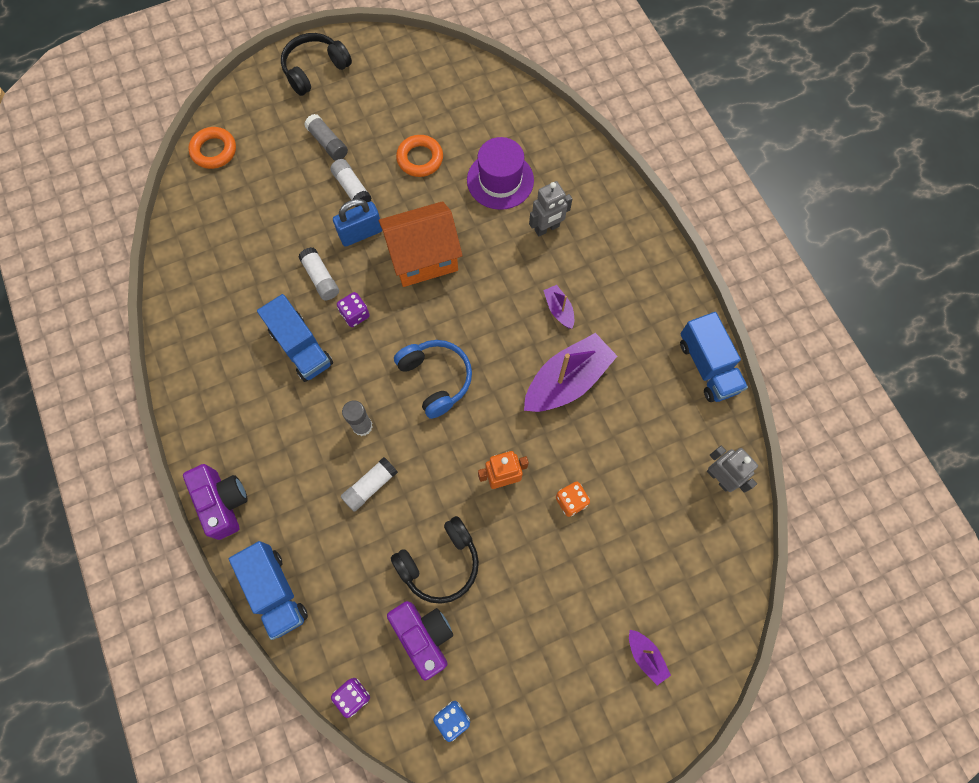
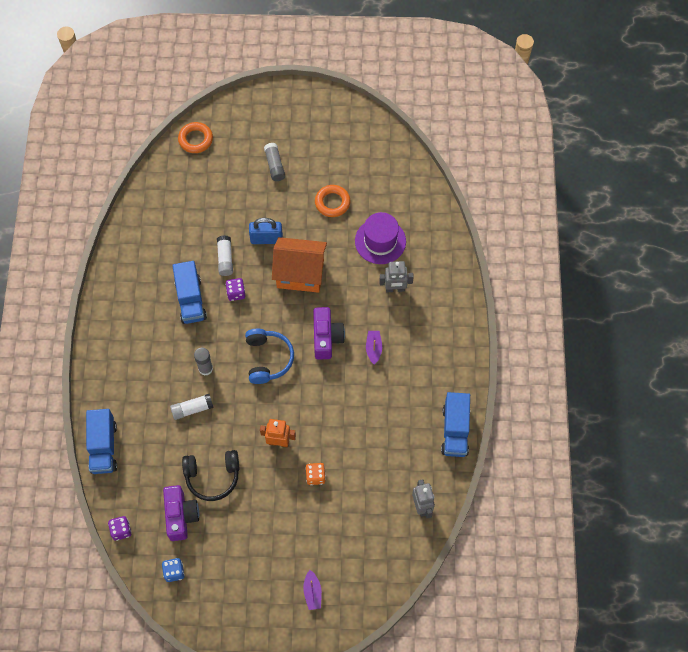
camera: 25 degrees right, 5 degrees down
(223, 502) = (96, 378): purple camera -> purple camera (326, 338)
(315, 70) = (291, 108): black headphones -> none
(352, 188) = (276, 205): white glue stick -> none
(567, 381) = (354, 398): purple boat -> none

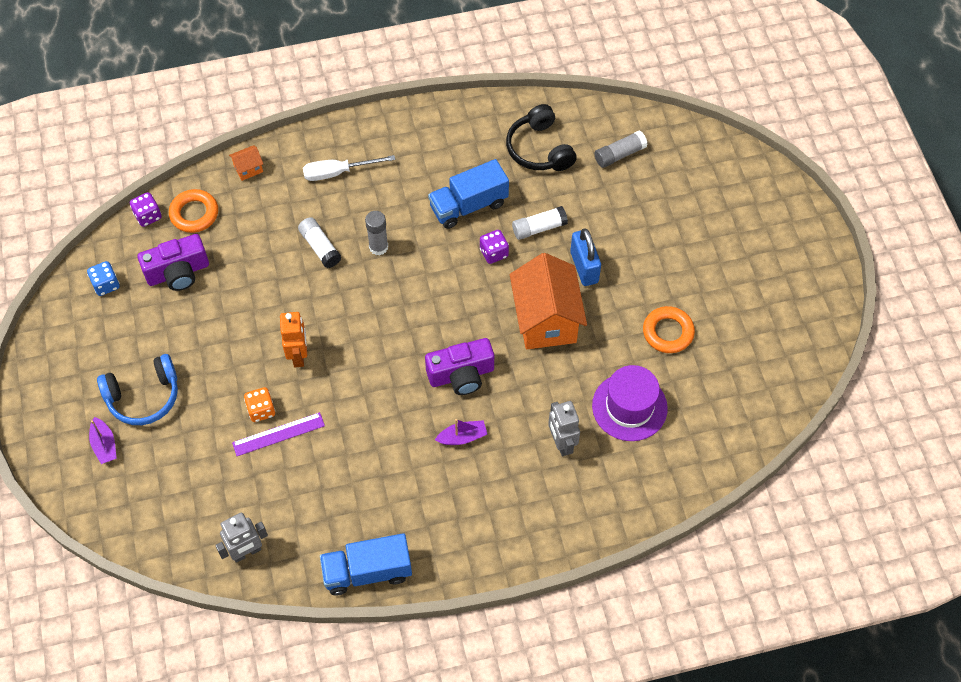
camera: 75 degrees right, 5 degrees down
(103, 447) = (248, 169): blue truck -> orange house
(130, 382) = (338, 172): none -> white screwdriver
(195, 139) = (701, 149): orange ring -> orange ring (194, 214)
(212, 476) = (236, 293): black headphones -> black headphones (539, 149)
(268, 359) = (411, 313): blue headphones -> blue headphones (144, 396)
(274, 165) = (698, 248): grey glue stick -> grey glue stick (619, 154)
(312, 592) = (104, 445): purple boat -> purple boat turned 90 degrees counterclockwise
(338, 468) = (278, 434): none -> purple ruler

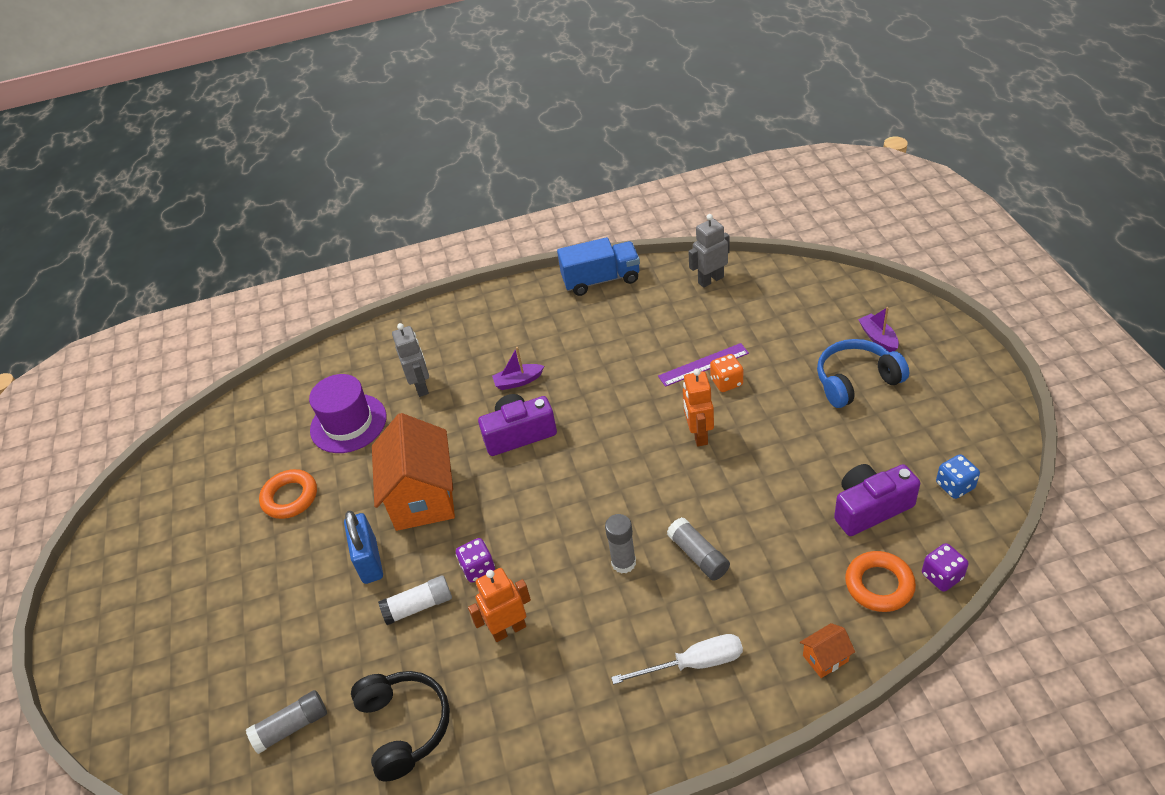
camera: 175 degrees left, 15 degrees down
(320, 247) = (698, 555): white glue stick -> grey glue stick
(468, 205) = (508, 629): blue truck -> orange robot

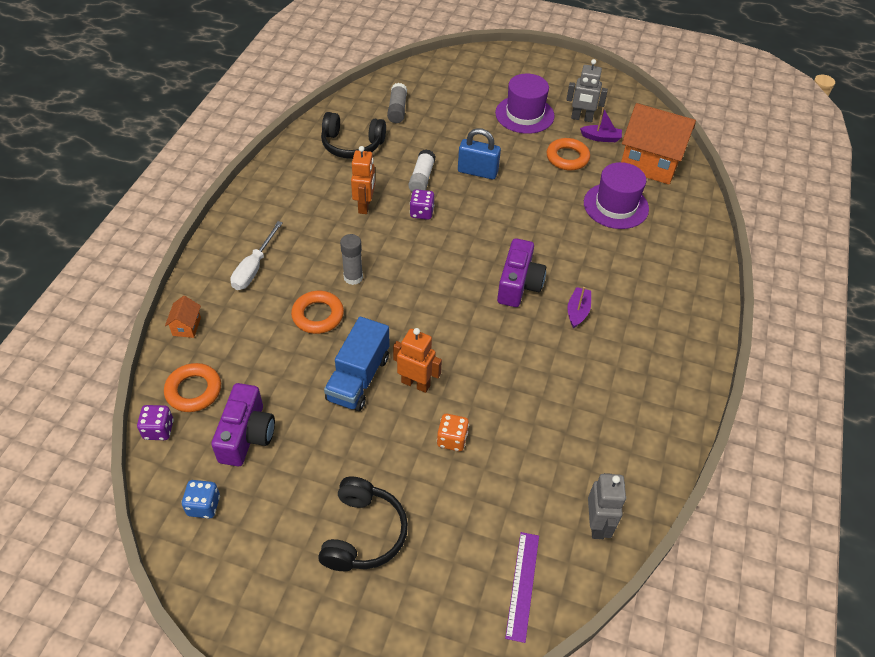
camera: 115 degrees right, 5 degrees up
(224, 579) = (524, 114): none -> purple hat
(421, 386) = (622, 256): grey robot -> grey robot (581, 118)
(423, 497) = (507, 213): orange house -> orange house (649, 164)
(601, 280) = (669, 437): blue truck -> blue truck (358, 378)
(698, 555) = (318, 315): grey glue stick -> orange ring
(703, 365) = (487, 438): purple ruler -> purple ruler (522, 585)
(856, 381) = (363, 533): blue headphones -> black headphones
(878, 338) = (393, 599): purple boat -> purple boat (601, 138)

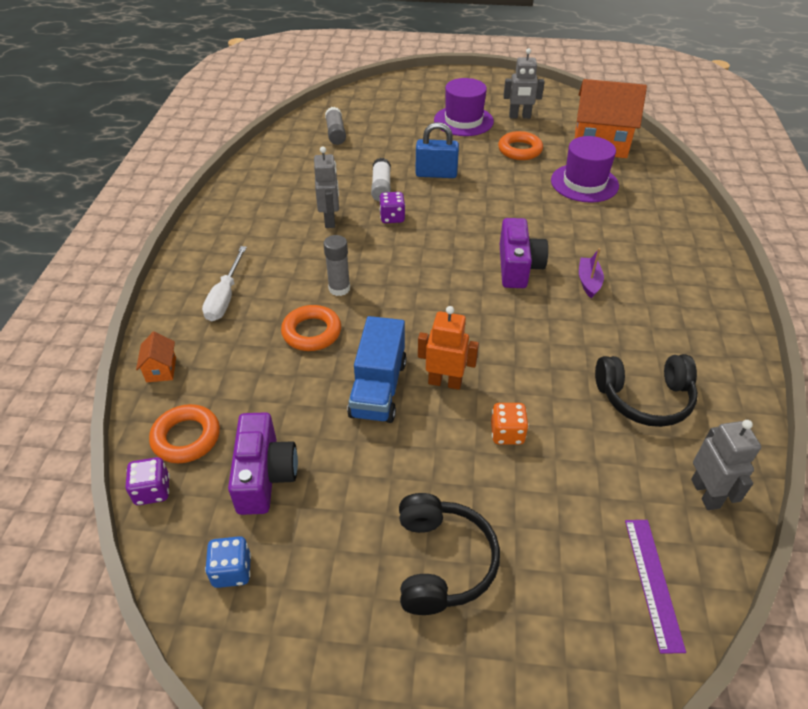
camera: 10 degrees left, 5 degrees down
(352, 145) = (299, 169): black headphones -> black headphones (644, 398)
(365, 206) = (330, 220): orange robot -> grey robot
(601, 138) = (545, 129): purple boat -> none

